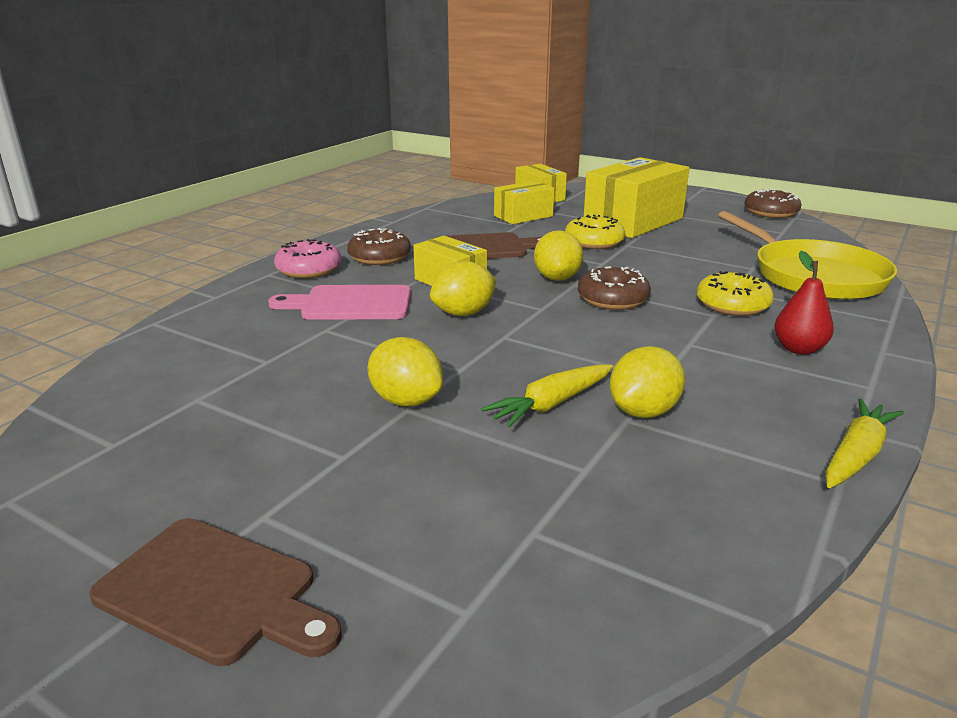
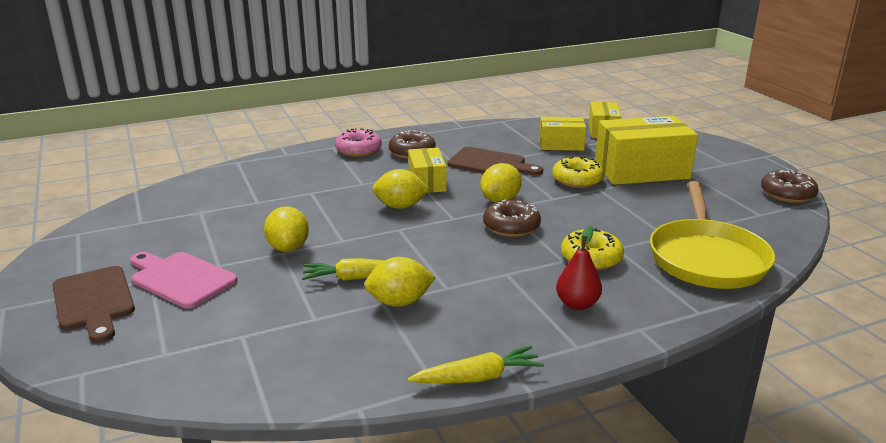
camera: 35 degrees right, 0 degrees up
(350, 304) = (347, 180): pink cutting board -> pink cutting board (180, 279)

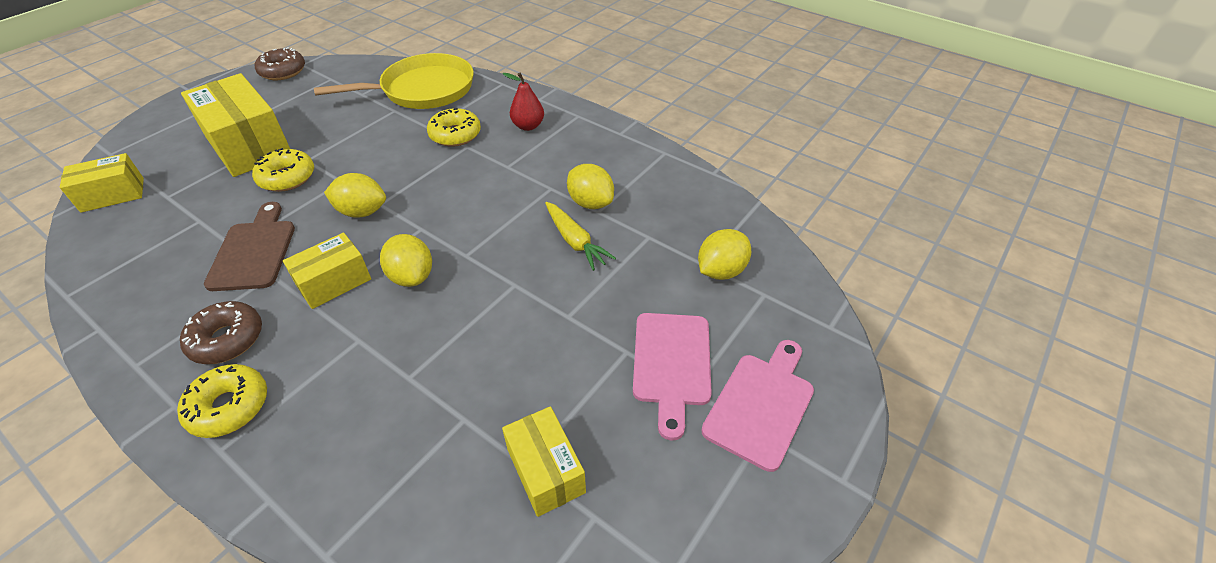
camera: 120 degrees left, 20 degrees up
(94, 301) = (761, 405): brown cutting board -> pink cutting board
(288, 248) = (556, 316): yellow lemon -> yellow lemon (721, 271)
(358, 150) = (229, 407): pink donut -> yellow donut
(478, 377) = (642, 140): yellow carrot -> none
(511, 227) = (420, 188): brown donut -> none
(561, 145) = (172, 214): yellow box -> yellow box (545, 470)

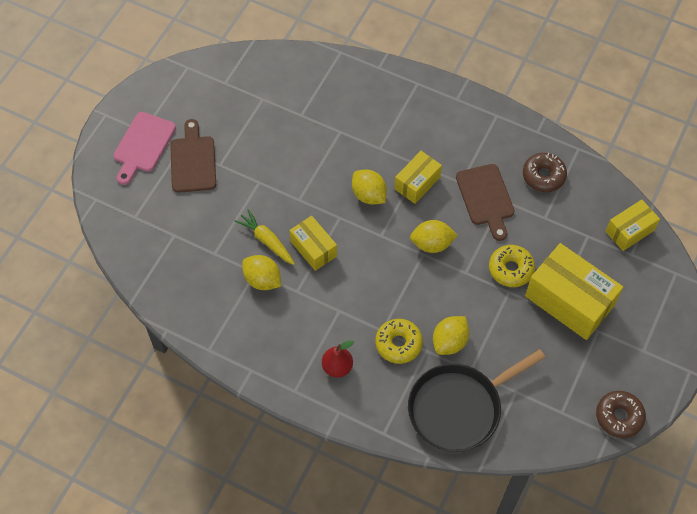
camera: 170 degrees right, 15 degrees up
(227, 339) = (457, 137): brown donut -> brown donut (543, 176)
(229, 407) = (427, 102): yellow donut -> none
(423, 90) = (459, 408): yellow pan -> black pan
(545, 470) = (252, 98): yellow box -> yellow box (313, 248)
(672, 364) = (193, 161): pink cutting board -> brown cutting board
(721, 271) = (163, 231): yellow lemon -> yellow lemon (449, 342)

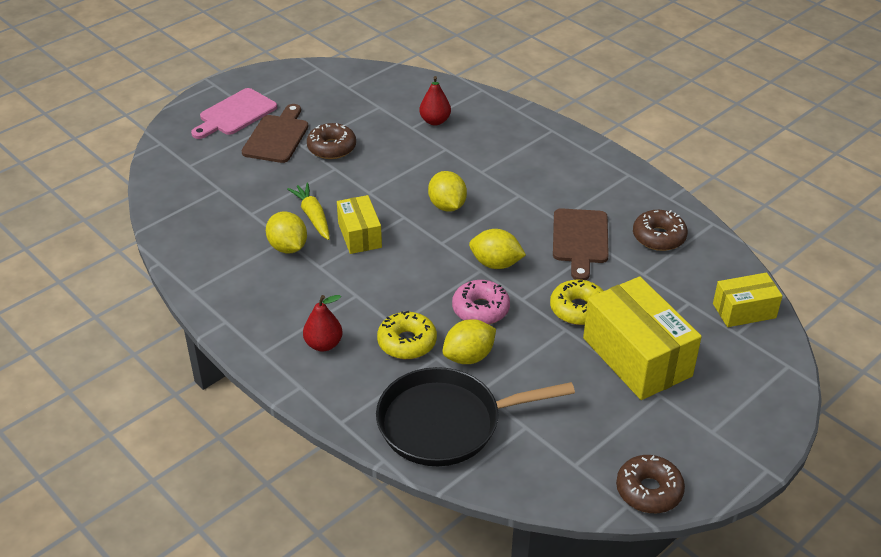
camera: 20 degrees right, 20 degrees down
(245, 159) = (331, 148): none -> brown donut
(317, 102) = (435, 121): none -> red pear
(417, 183) = (507, 209): yellow box -> none
(439, 293) = (480, 309): none -> pink donut

